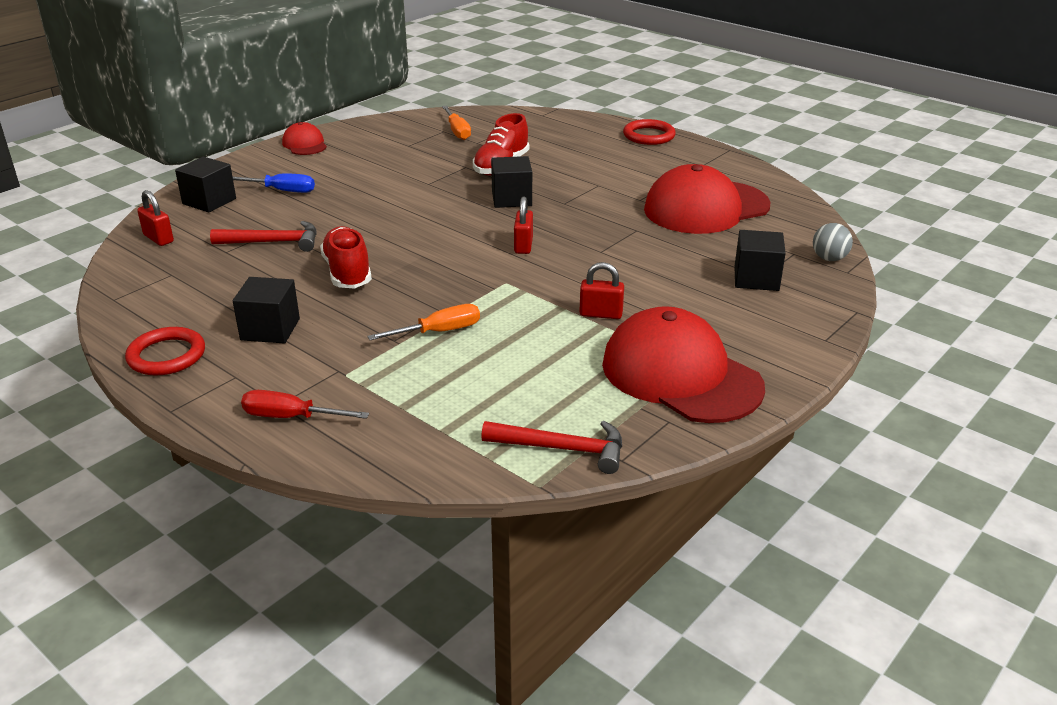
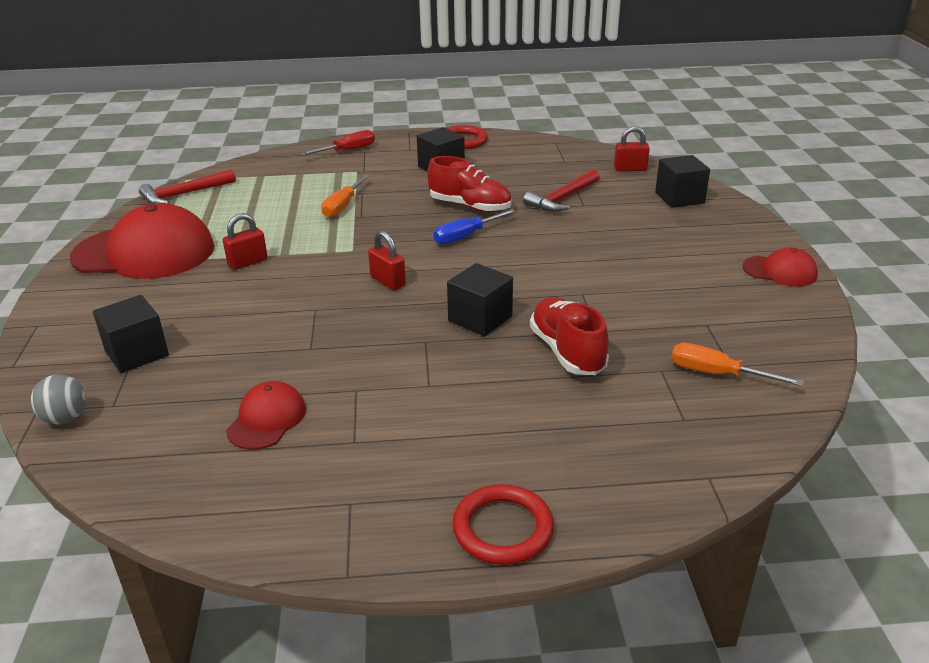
camera: 135 degrees right, 0 degrees up
(282, 191) = (662, 228): blue screwdriver -> blue screwdriver (466, 236)
(706, 208) = (267, 419): red cap -> red cap, size x0.48

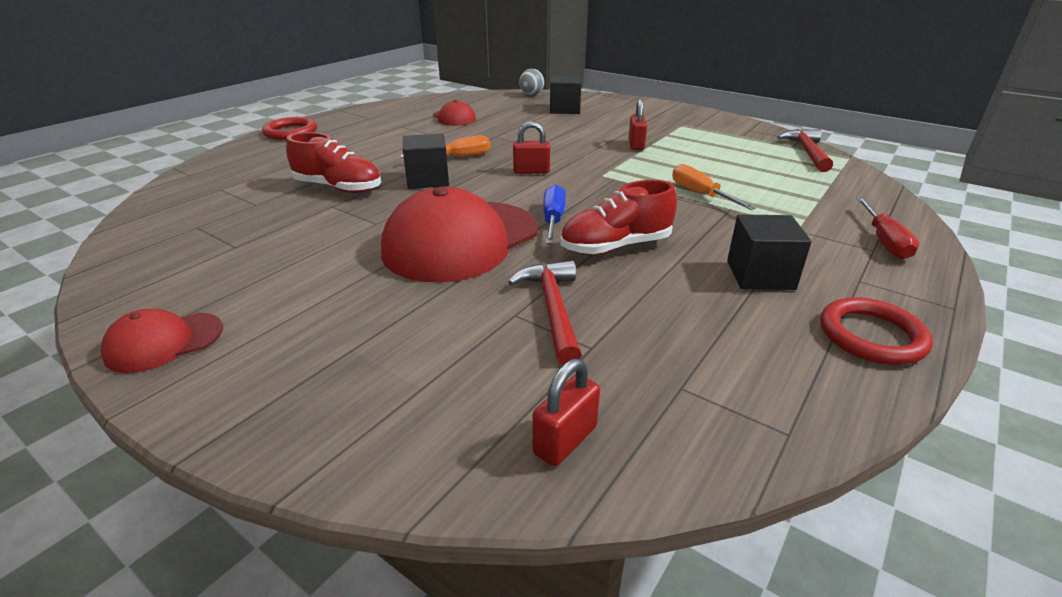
camera: 130 degrees right, 0 degrees up
(144, 252) = (697, 127): red cap -> red cap (461, 240)
(679, 198) = (402, 411): black cube -> none
(717, 374) = (206, 217): orange screwdriver -> orange screwdriver (458, 157)

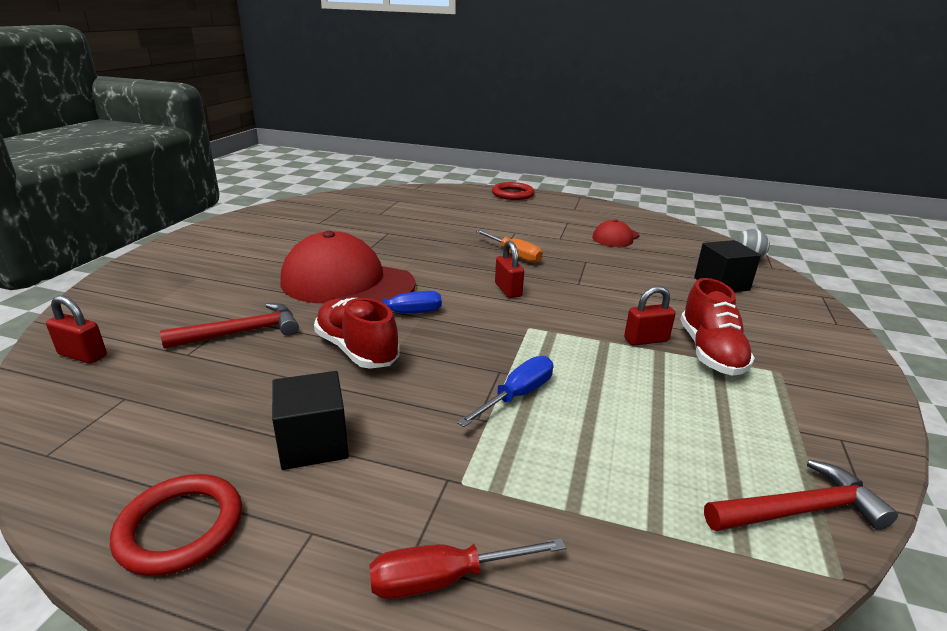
camera: 70 degrees right, 5 degrees down
(164, 342) = (211, 233): red cap -> none
(338, 188) = (419, 228): red shoe -> red shoe (710, 352)
(427, 180) = (455, 252): black cube -> none
(700, 194) = (517, 395): orange screwdriver -> blue screwdriver

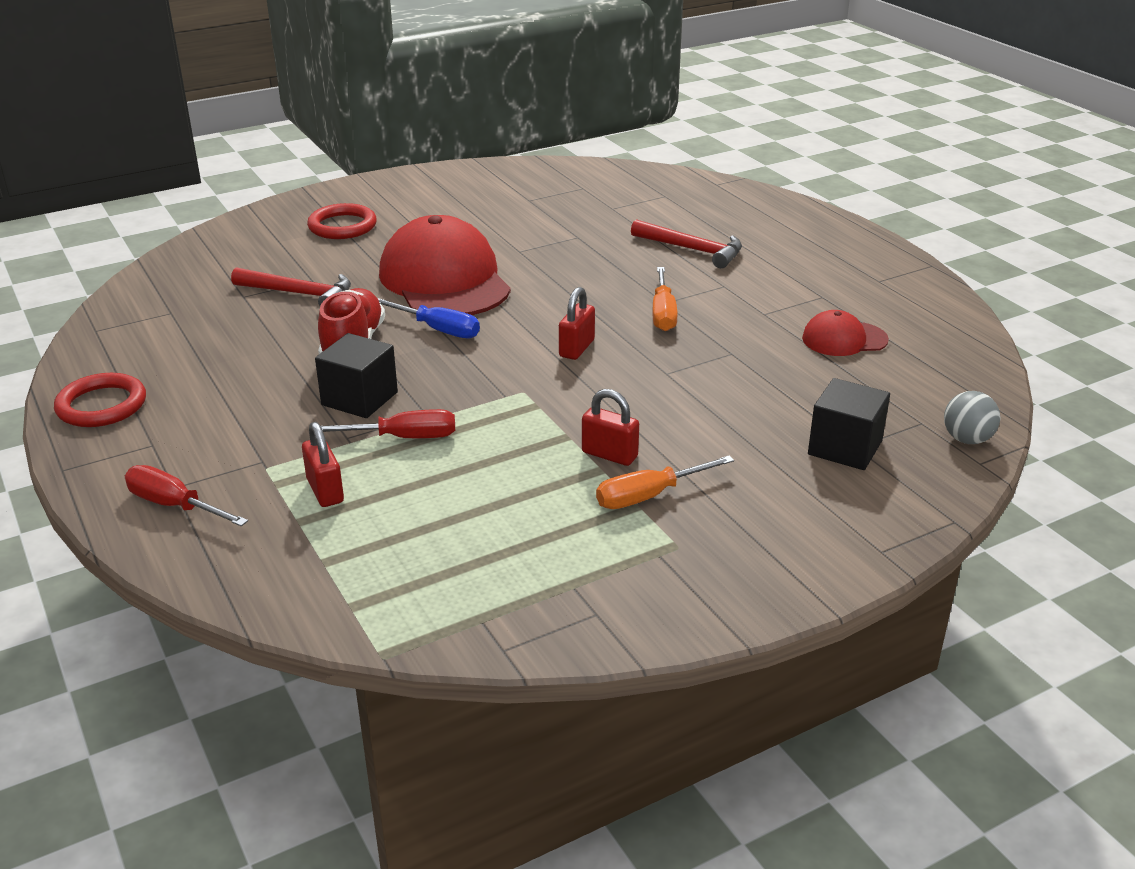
camera: 45 degrees right, 5 degrees up
(83, 355) = (186, 269): red padlock -> red padlock (325, 491)
(313, 443) = (225, 397): black cube -> black cube (359, 398)
(512, 194) = (835, 230): red ring -> red ring (342, 226)
(517, 395) = (404, 437): blue screwdriver -> red screwdriver
(710, 352) = (649, 496): red shoe -> orange screwdriver
(799, 510) = (442, 617): red hammer -> red hammer (692, 249)

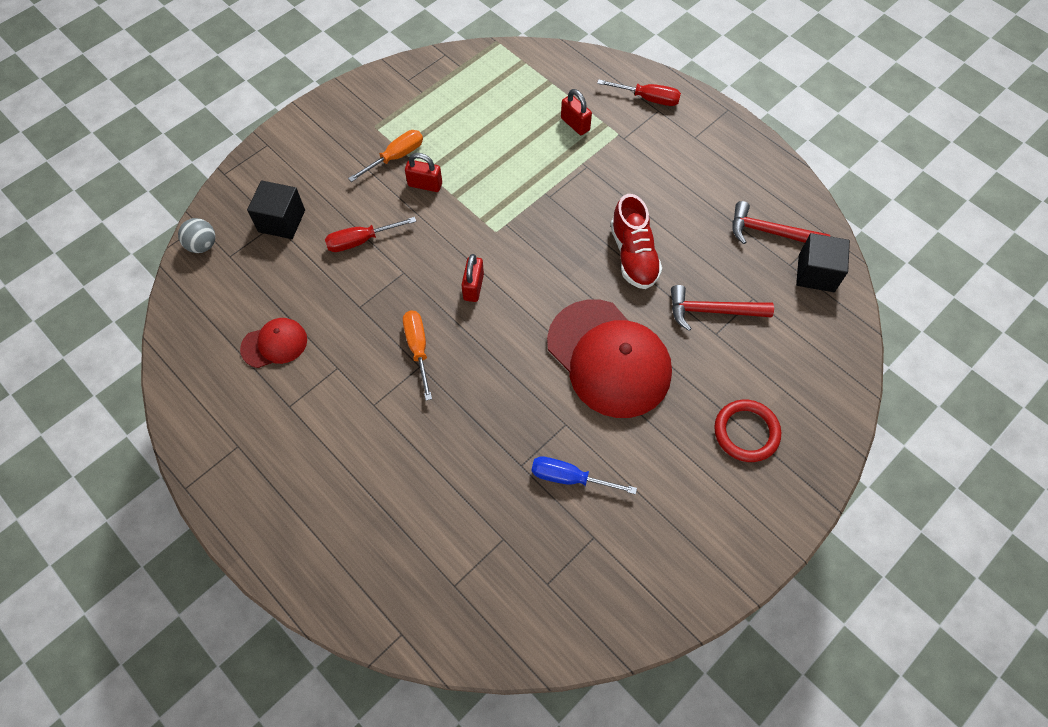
camera: 165 degrees right, 30 degrees up
(101, 405) = (751, 161): red ring -> none
(359, 398) = (598, 201): black cube -> black cube (816, 273)
(404, 437) = (552, 173): red screwdriver -> red screwdriver (361, 241)
(438, 329) = (582, 287): blue screwdriver -> blue screwdriver (569, 478)
(692, 249) = (408, 465): red hammer -> red hammer (770, 232)

